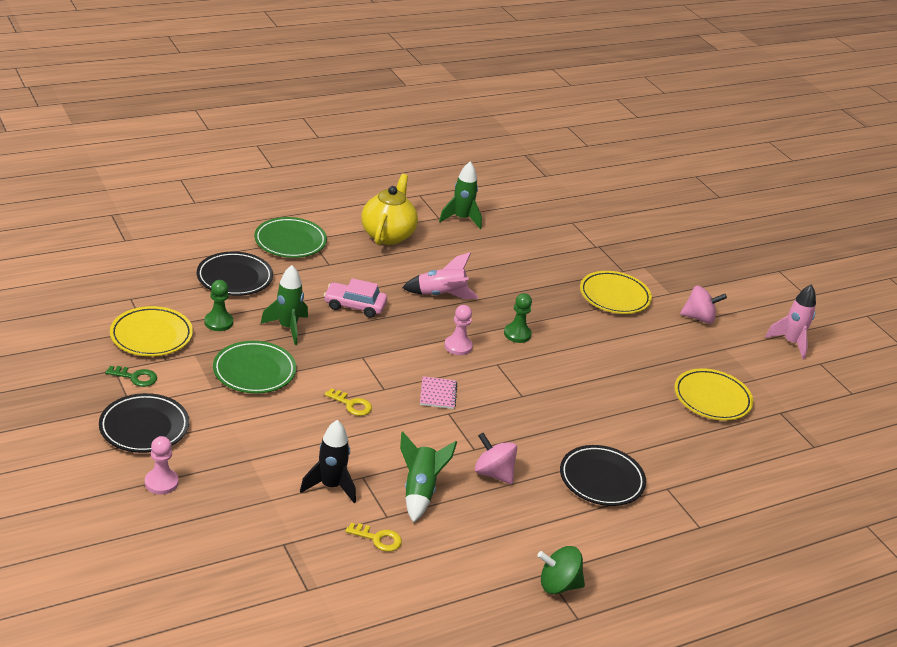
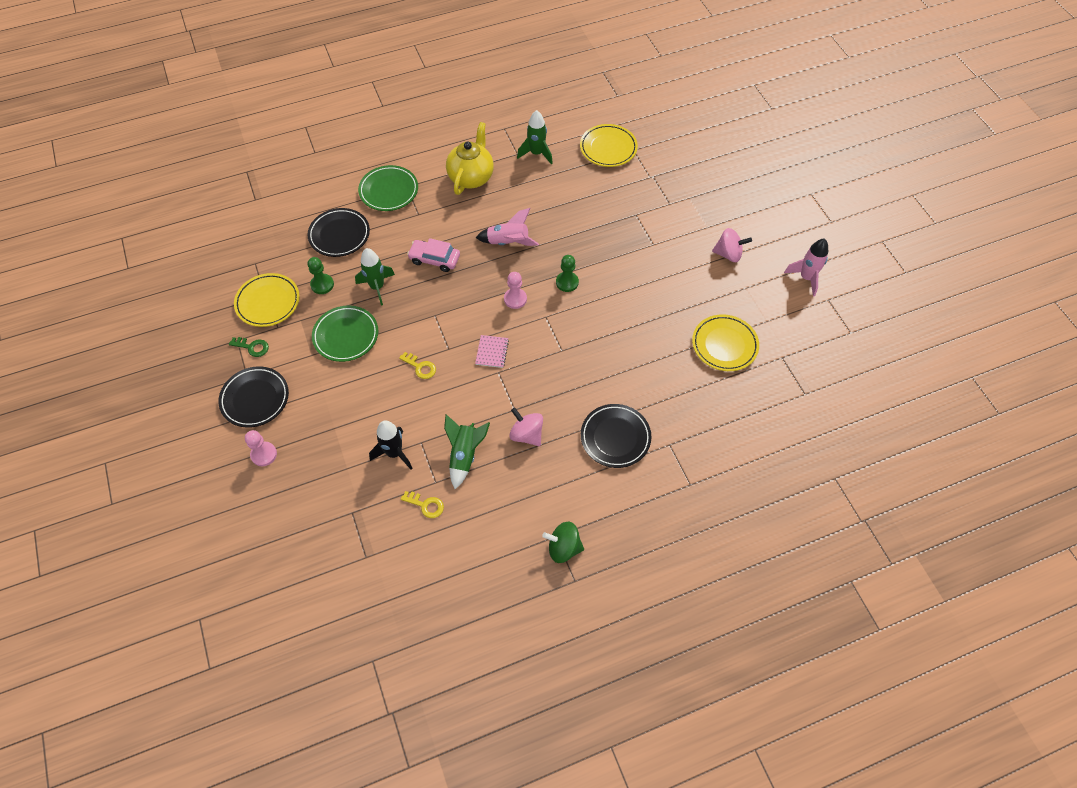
camera: 10 degrees right, 25 degrees up
(614, 296) = (657, 234): yellow plate -> yellow plate (608, 148)

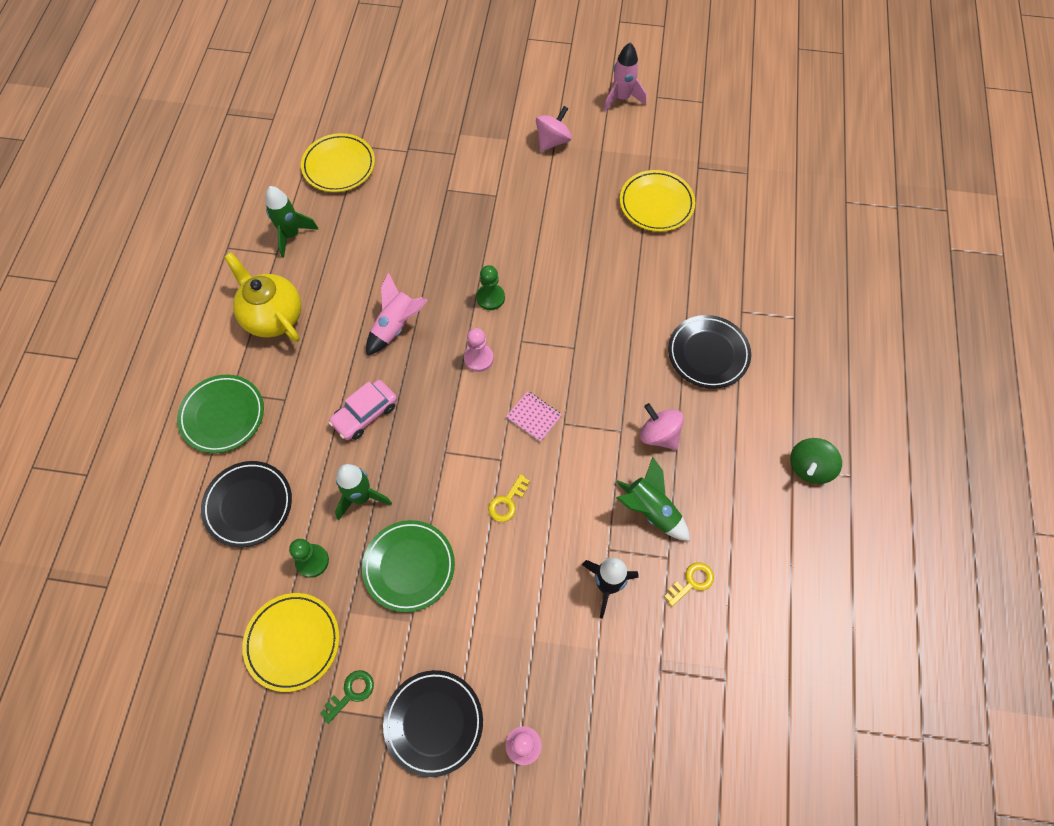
camera: 60 degrees left, 5 degrees up
(420, 367) = (507, 502): yellow key -> yellow key turned 150 degrees clockwise
(526, 434) = (659, 435): pink spinning top -> pink spinning top turned 60 degrees clockwise

